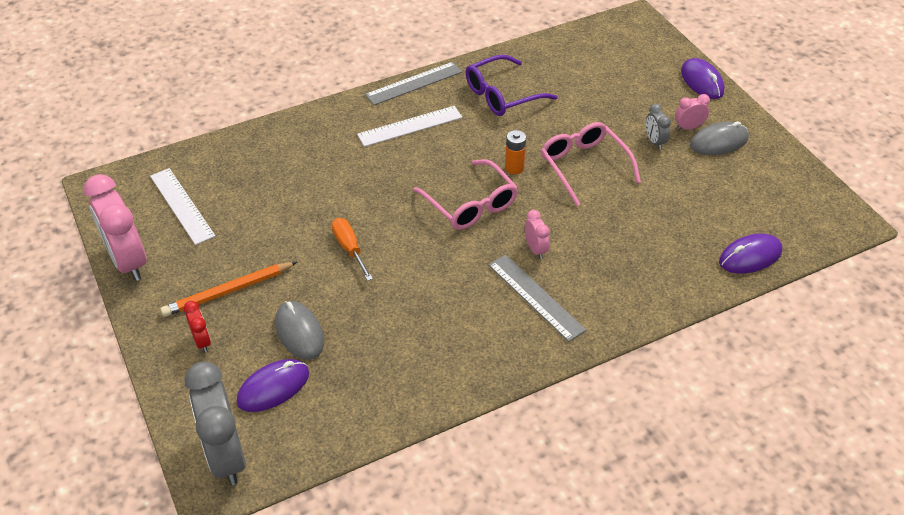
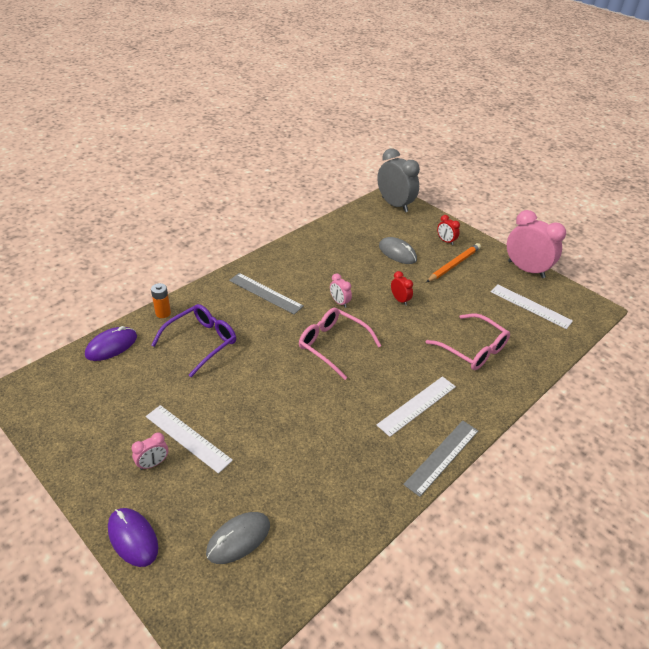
camera: 160 degrees right, 5 degrees down
(273, 387) = (392, 229): purple mouse -> none
(349, 249) = (400, 300): orange screwdriver -> red clock
(502, 95) = (349, 463): purple glasses -> purple glasses (201, 342)
(514, 168) = (310, 383): orange battery -> orange battery (163, 313)
(535, 249) = (274, 322): pink clock -> pink clock (339, 302)
(584, 166) = (251, 397): pink glasses -> pink glasses (472, 349)
(654, 142) = (188, 438): grey clock -> white ruler
(718, 142) = (123, 452): grey mouse -> grey mouse (238, 539)

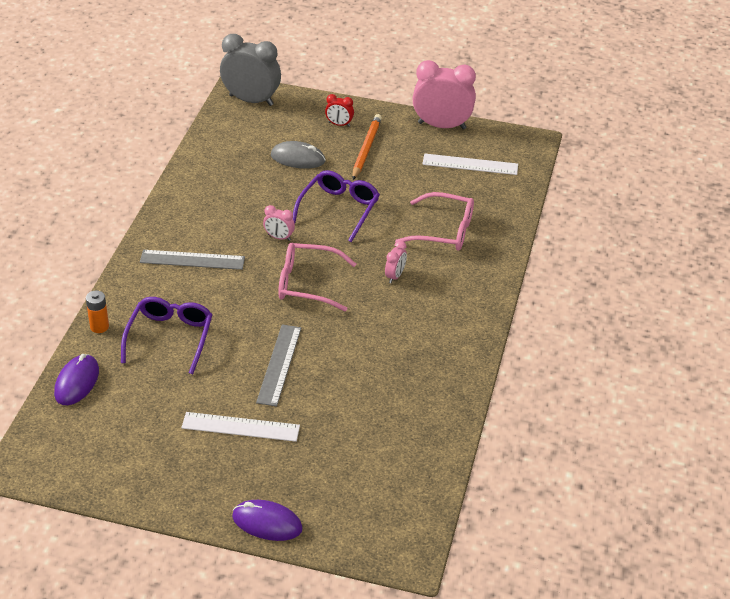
camera: 30 degrees left, 0 degrees up
(153, 463) = (228, 462): pink clock -> pink clock (395, 276)
(238, 539) = (359, 480): grey mouse -> none
(400, 300) = (338, 210): red clock -> purple glasses
(417, 405) = (429, 305): white ruler -> none
(442, 457) = (481, 339): grey ruler -> grey ruler (279, 364)

